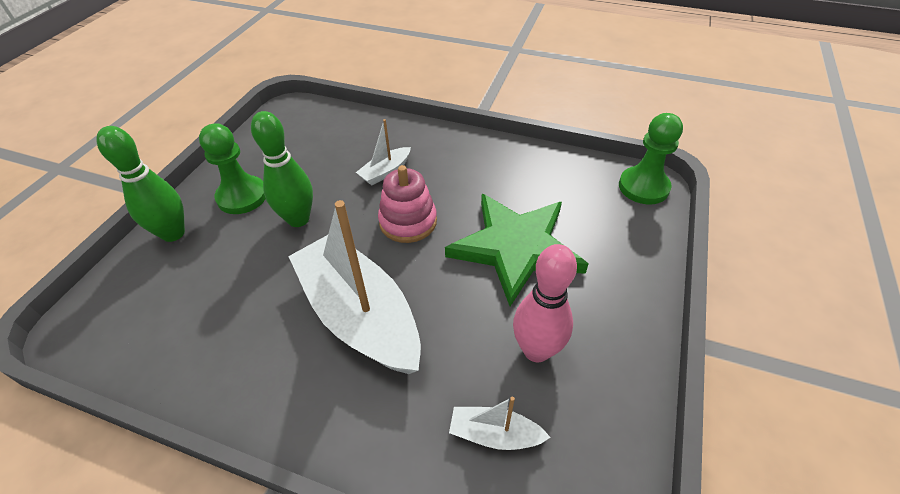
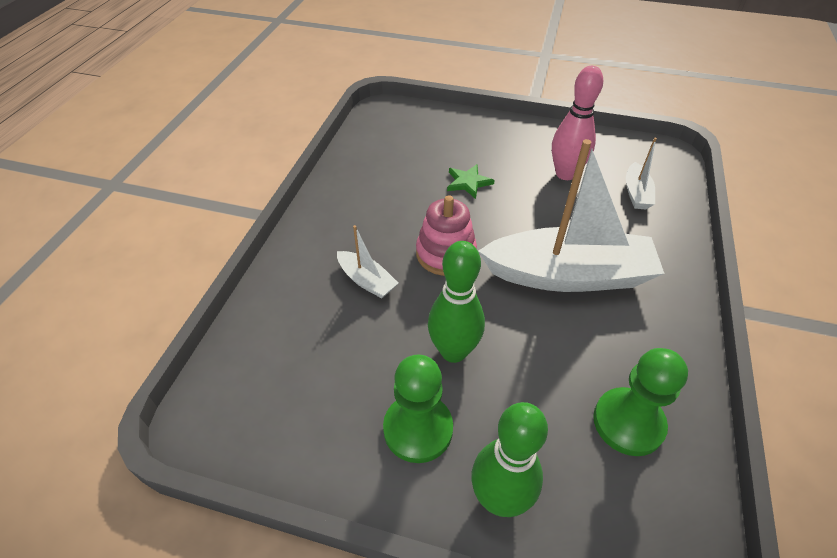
camera: 95 degrees left, 0 degrees up
(360, 315) = (568, 275): white boat -> white boat turned 135 degrees counterclockwise
(516, 248) = (468, 182): green star -> green star, size x0.41
(643, 187) = (388, 113): green pawn -> green pawn (628, 423)

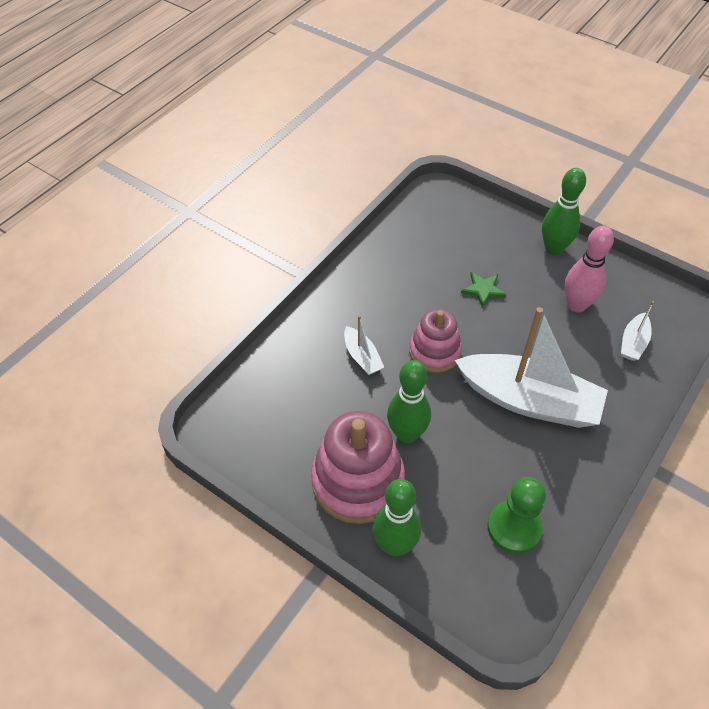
camera: 20 degrees right, 5 degrees up
(418, 429) = (358, 481): green pawn -> pink stacking toy
(517, 132) = (554, 248): none -> green bowling pin

